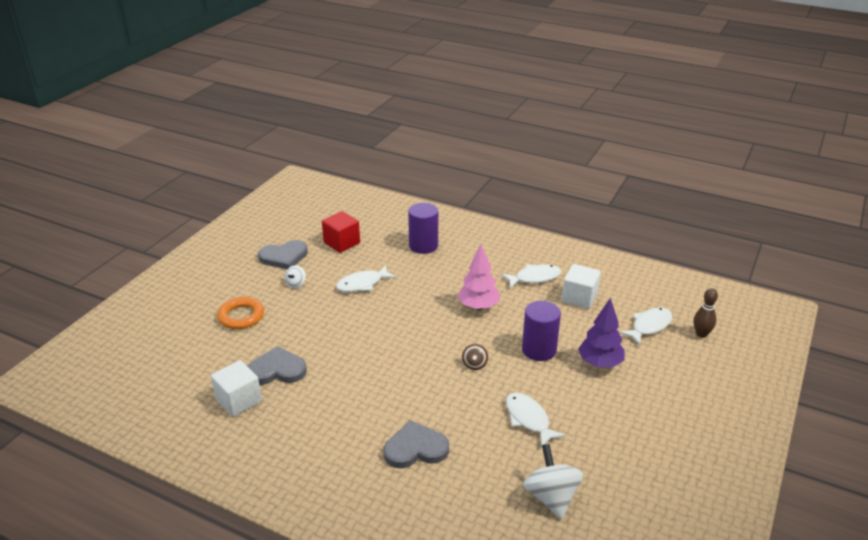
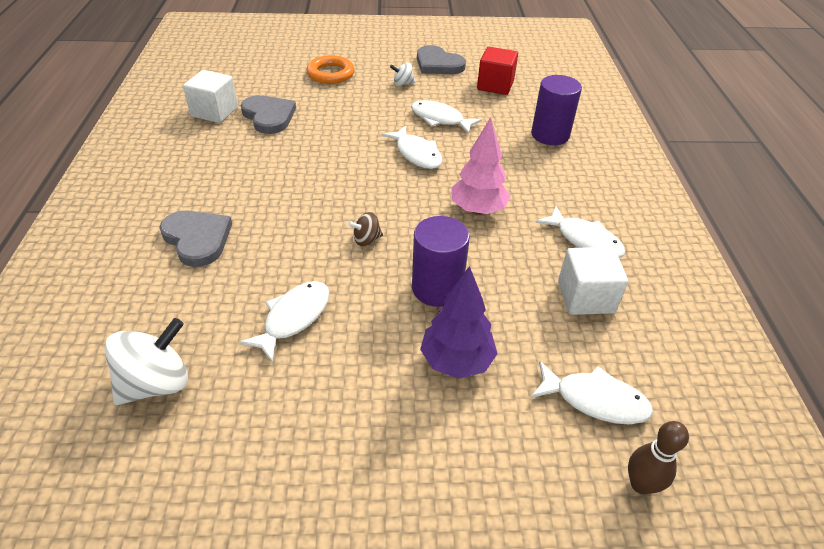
camera: 60 degrees right, 10 degrees up
(396, 310) = (416, 154): none -> white fish

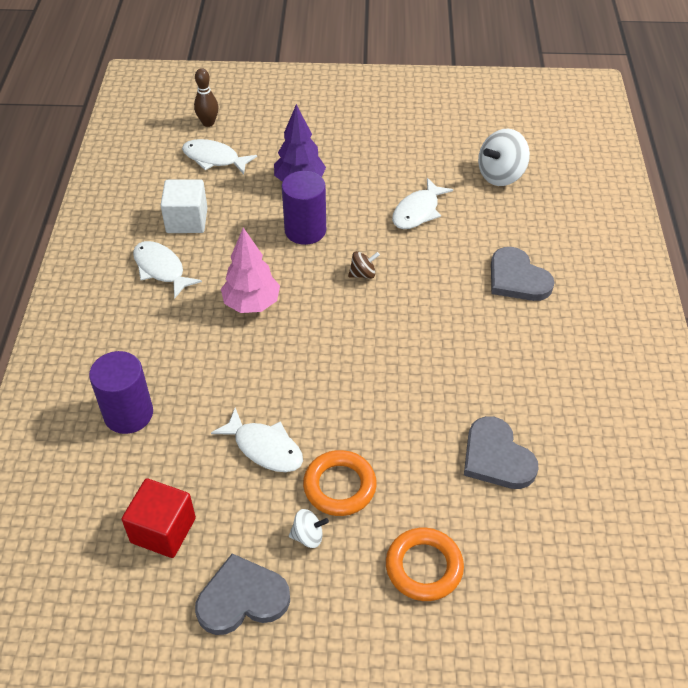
camera: 175 degrees left, 5 degrees up
(215, 112) = (573, 468): white cube -> none
(384, 103) = (339, 486): none -> orange ring
(416, 154) = (304, 383): white fish -> none
(438, 64) = (242, 598): grey heart -> grey heart turned 60 degrees counterclockwise

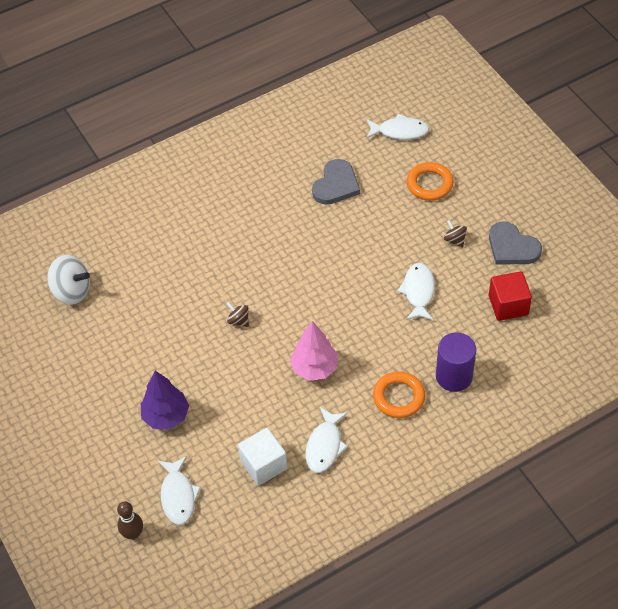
camera: 120 degrees left, 5 degrees up
(305, 230) = (219, 380): purple cylinder -> none
(308, 536) = (454, 240): white spinning top -> brown spinning top
(339, 486) = (413, 243): orange ring -> orange ring (399, 397)
(418, 211) = (149, 322): white fish -> white fish (400, 131)
(517, 278) = (181, 235): grey heart -> none

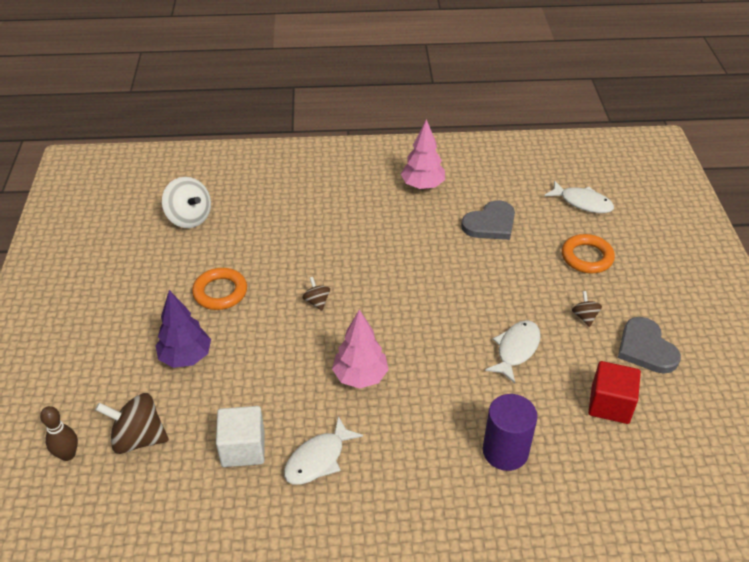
camera: 25 degrees right, 10 degrees down
(178, 496) = (138, 438): white fish -> brown spinning top
(257, 170) = (422, 186): none -> pink tree
(399, 397) = (430, 445): orange ring -> orange ring (220, 292)

